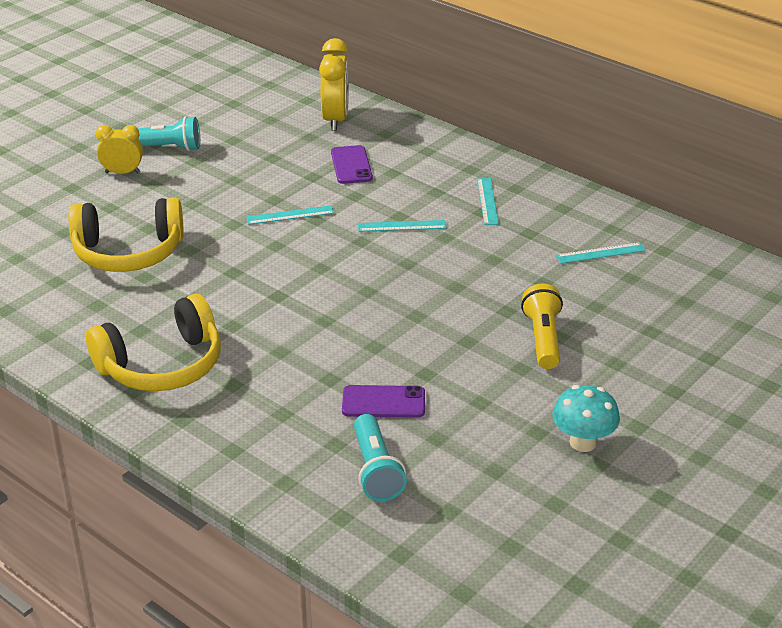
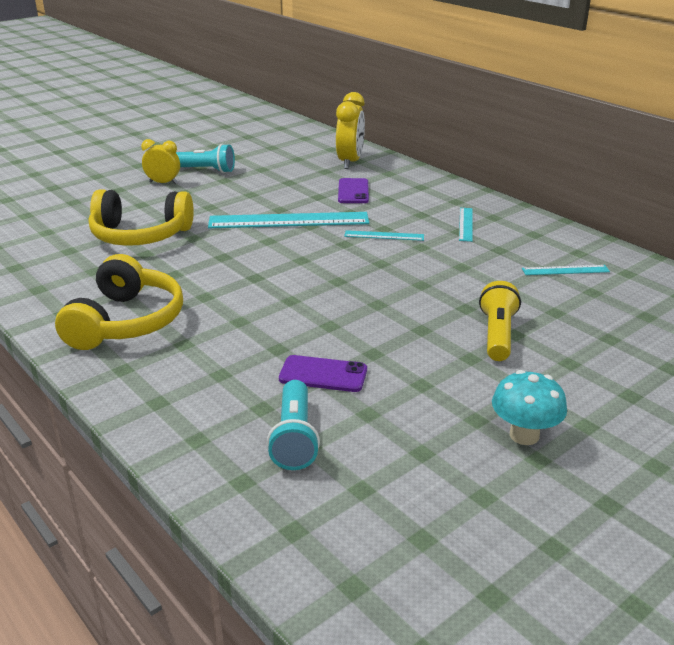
camera: 10 degrees right, 5 degrees down
(162, 365) = (126, 322): yellow headphones -> yellow headphones turned 60 degrees counterclockwise
(290, 215) = (288, 221): turquoise ruler -> turquoise ruler, size x2.08

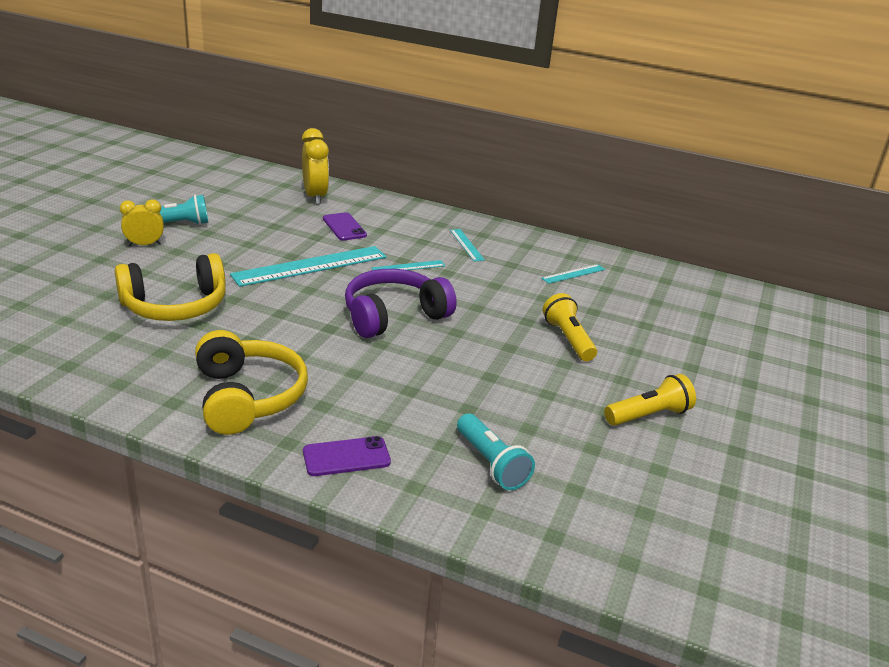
camera: 30 degrees left, 0 degrees up
(323, 374) = (466, 404): purple phone -> purple phone (346, 457)
(327, 277) = (393, 316): none -> purple headphones
(524, 435) = (648, 415): turquoise mushroom -> yellow flashlight

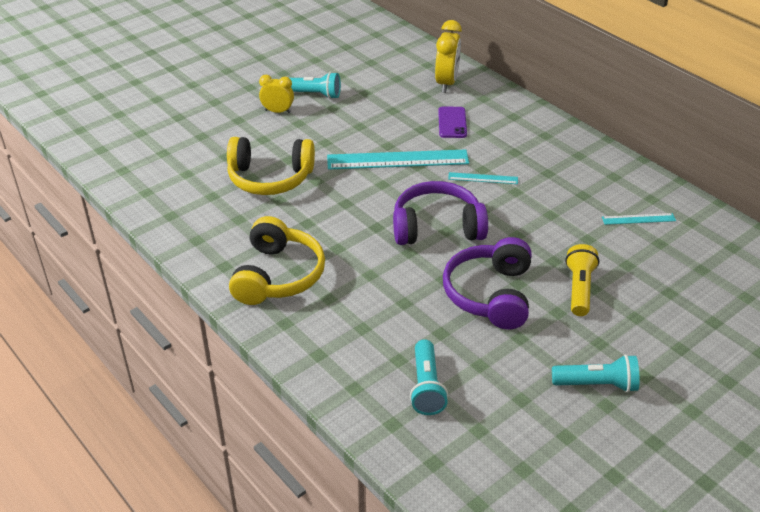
camera: 30 degrees right, 10 degrees up
(346, 457) = (319, 347): purple phone -> none
(466, 245) = (554, 164): turquoise ruler -> none
(490, 363) = (490, 294): none -> purple headphones
(648, 415) = (597, 384): yellow flashlight -> turquoise flashlight

